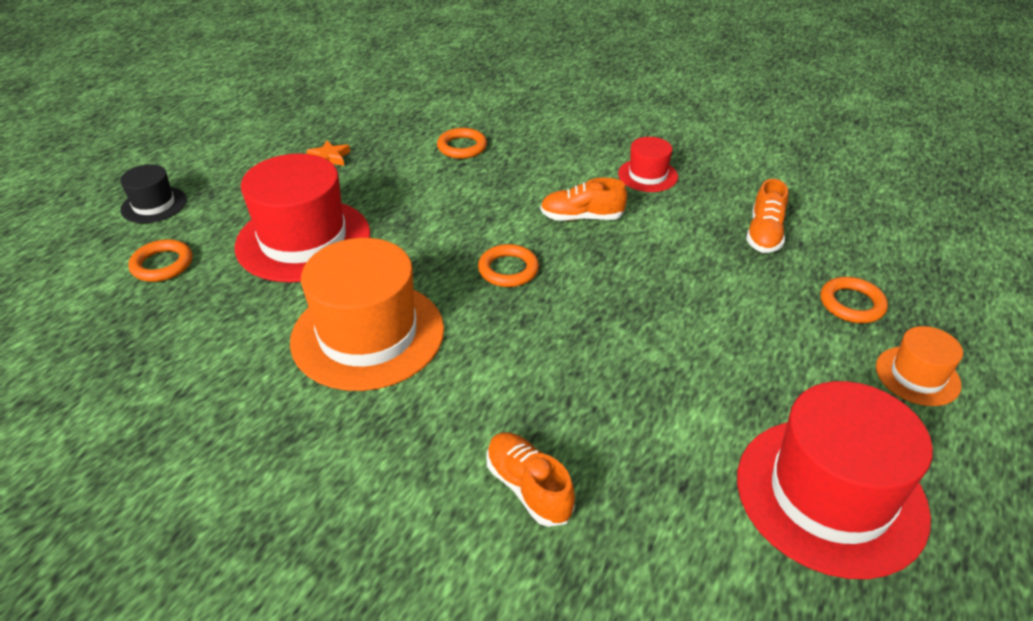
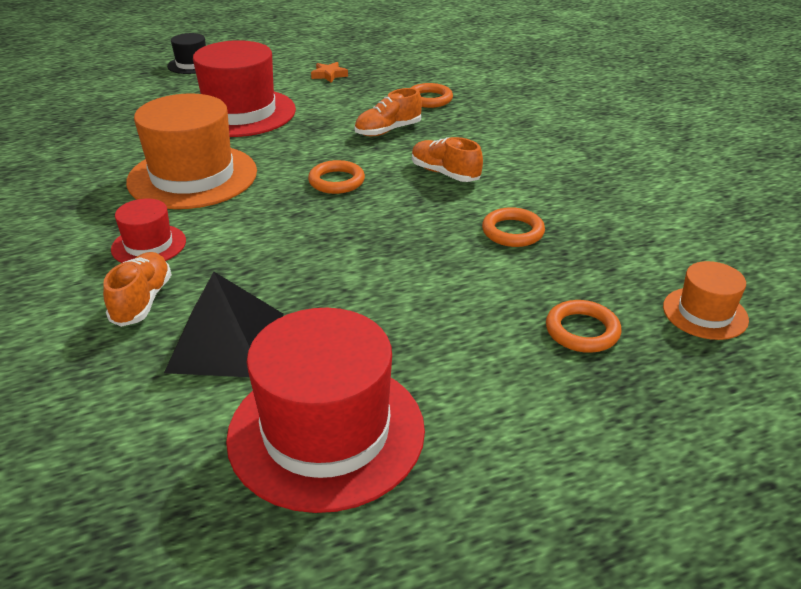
camera: 40 degrees right, 5 degrees down
(162, 264) = (149, 95): orange ring -> orange ring (512, 232)
(647, 175) = (549, 169): red hat -> red hat (149, 245)
(655, 475) = (226, 342): none -> black pyramid
(764, 234) = (586, 248): orange shoe -> orange shoe (388, 130)
(917, 376) = (552, 409): orange hat -> orange hat (705, 313)

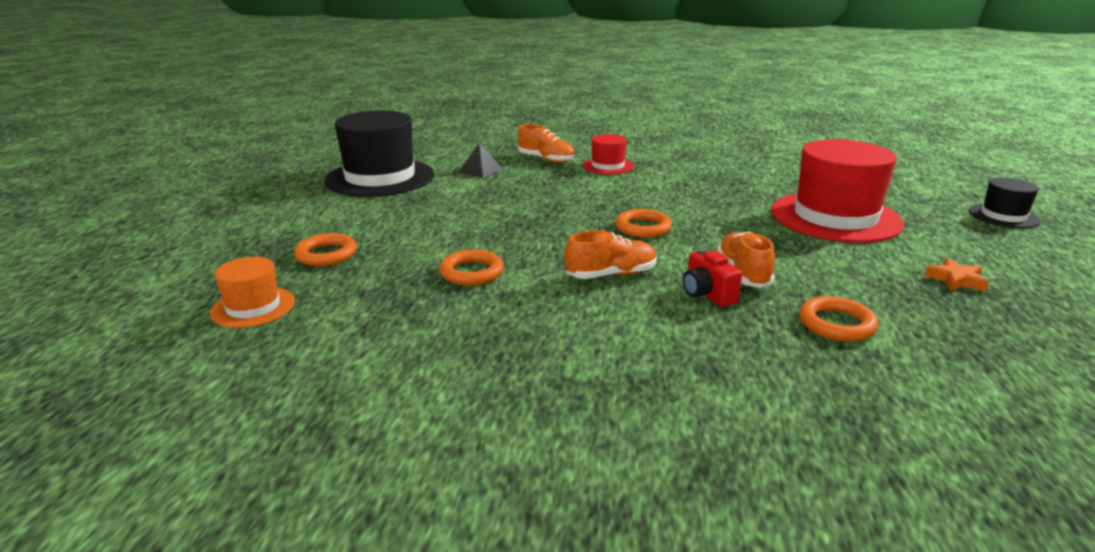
camera: 120 degrees right, 10 degrees down
(192, 176) = (700, 186): orange hat -> none
(226, 342) = (480, 170): black pyramid -> black pyramid, size x0.54
(326, 432) = (380, 177): red hat -> black hat
(435, 136) = (707, 294): none -> red camera

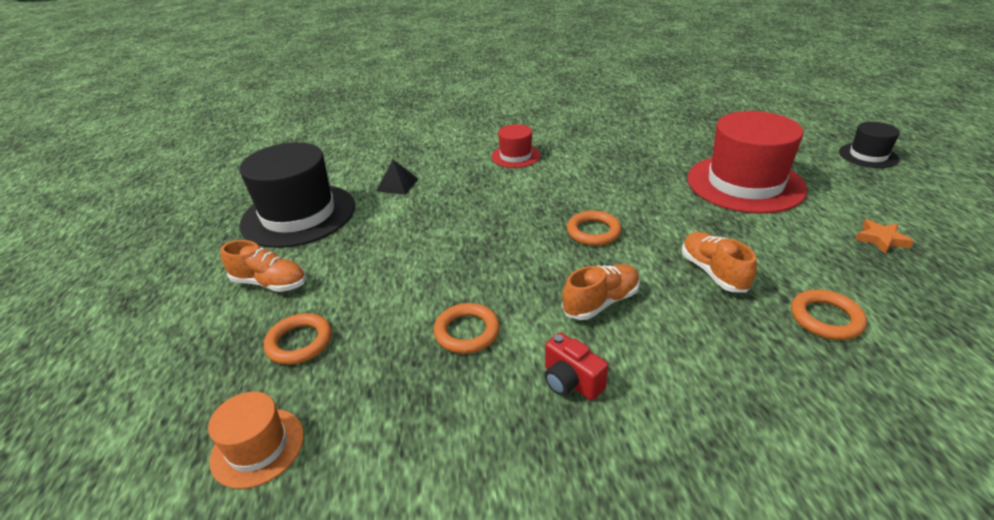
camera: 15 degrees left, 10 degrees up
(546, 159) = (453, 158): orange shoe -> orange shoe (270, 283)
(707, 294) = (699, 308): red camera -> red camera (571, 382)

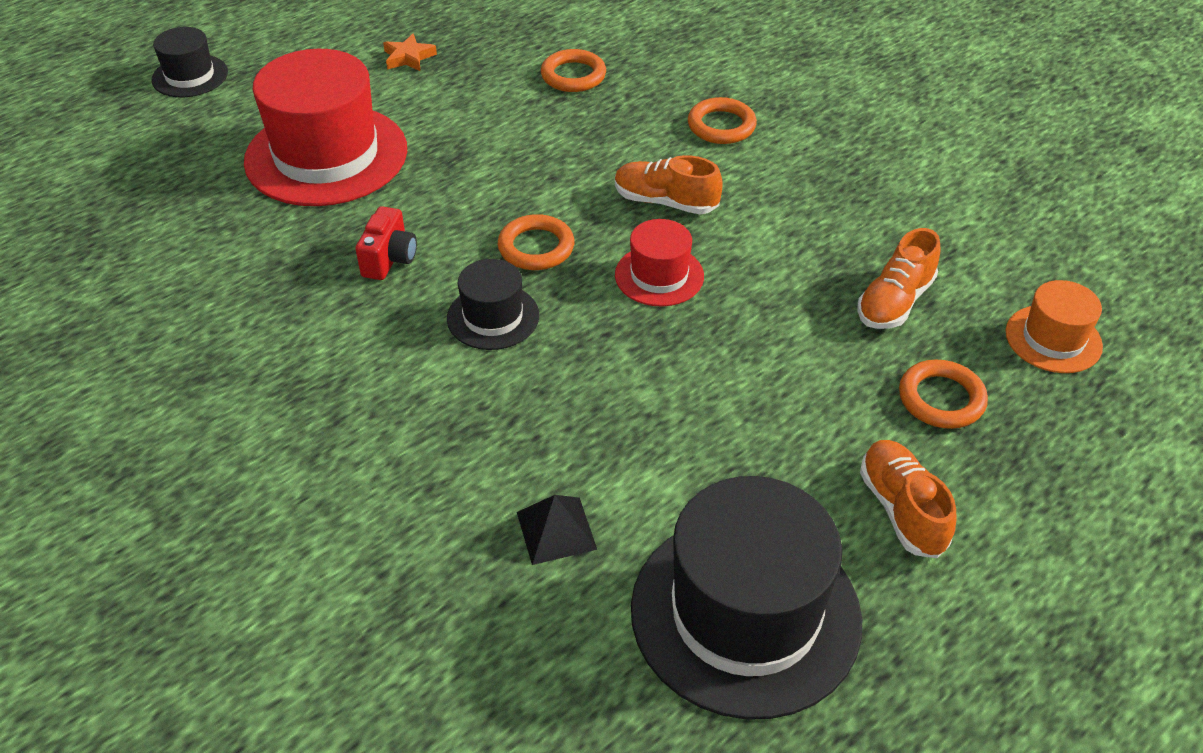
camera: 125 degrees left, 10 degrees up
(467, 332) = (795, 276): orange ring -> orange ring (721, 126)
(515, 156) = (356, 414): red hat -> red hat (659, 275)
(545, 202) = (493, 317): none -> black hat
(571, 382) = (786, 187): red camera -> red camera (389, 259)
(713, 272) = (551, 144): orange shoe -> orange shoe (894, 302)

